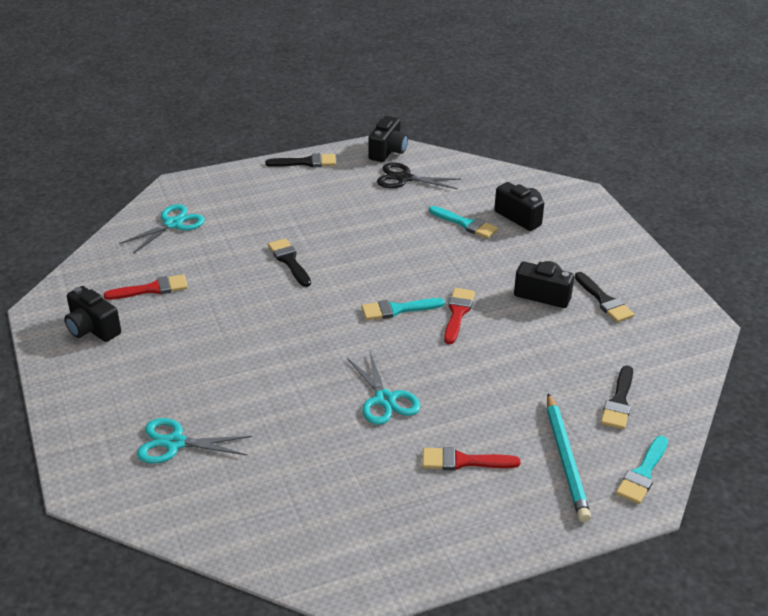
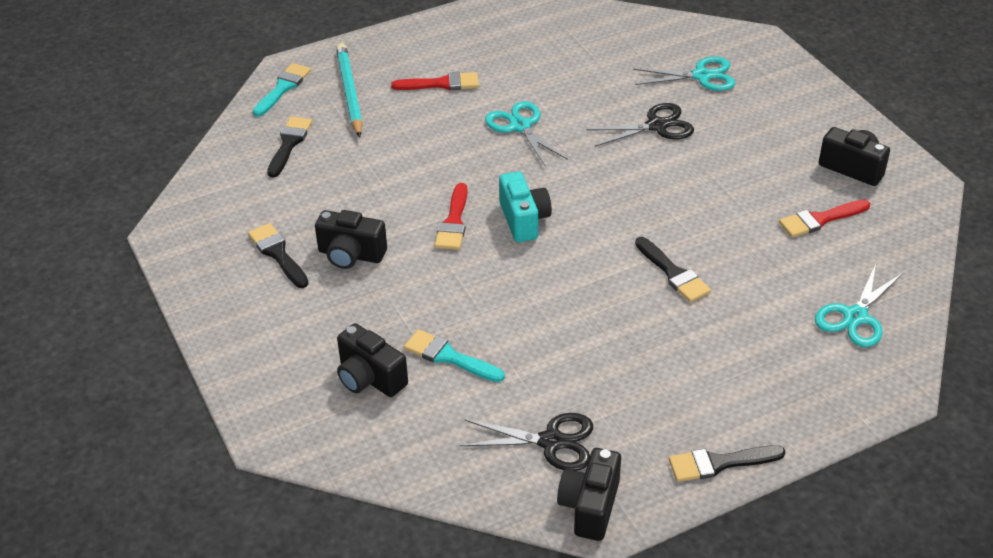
camera: 175 degrees right, 5 degrees up
(248, 387) = (657, 126): none -> black scissors
(397, 309) = (524, 220): turquoise brush -> turquoise camera

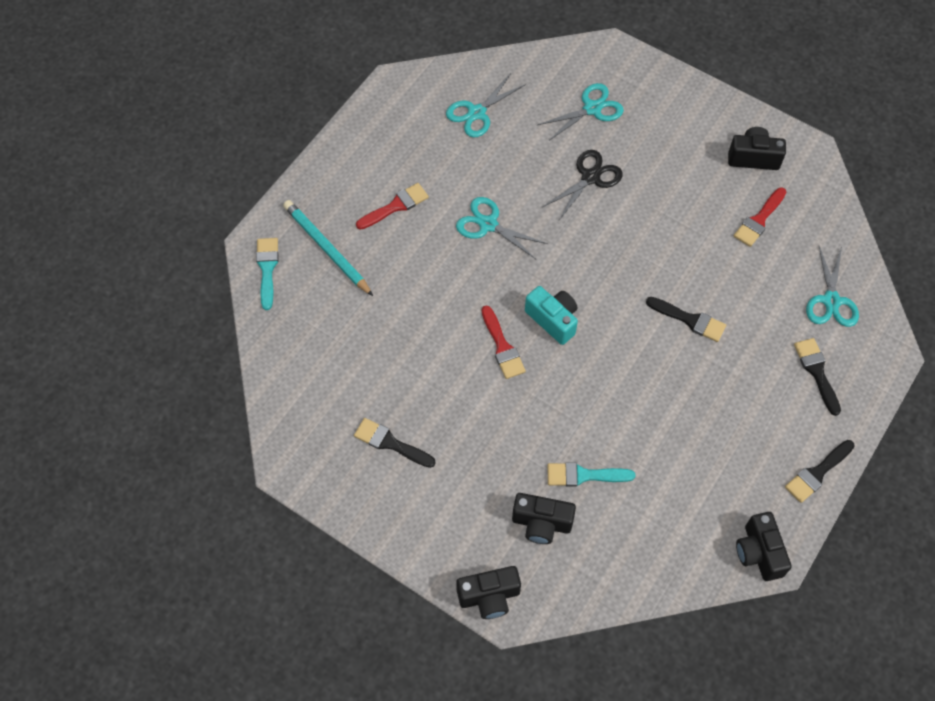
camera: 30 degrees left, 20 degrees up
(289, 144) = (317, 327): black brush -> black brush (817, 372)
(351, 255) = (447, 416): black camera -> black camera (489, 596)
(551, 442) = (701, 512): black scissors -> none
(579, 43) = (476, 113): none -> turquoise scissors

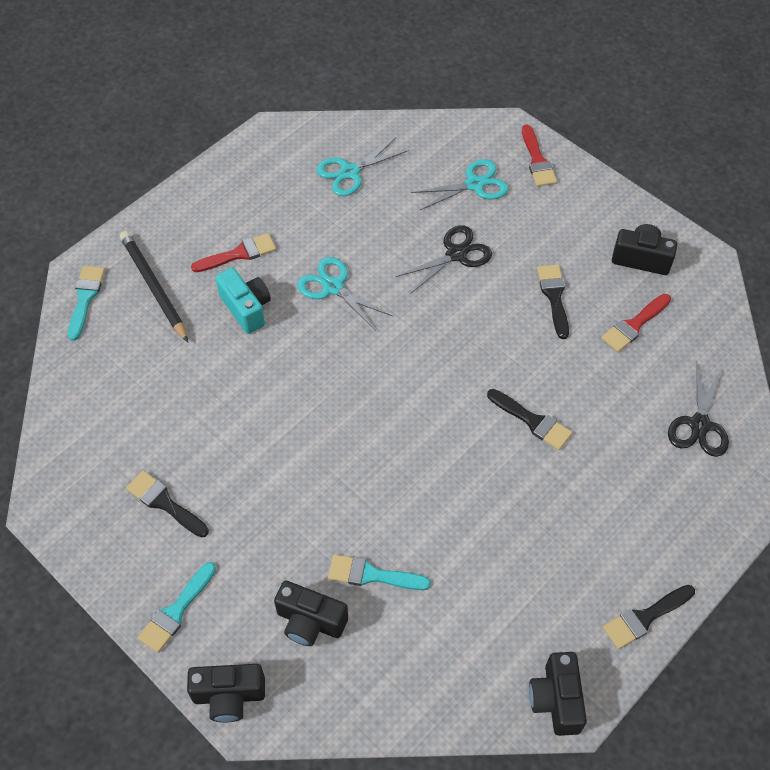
camera: 10 degrees right, 5 degrees down
(327, 249) = (154, 287): turquoise pencil -> black pencil
(425, 534) = (176, 611): none -> turquoise brush
(502, 346) = (315, 418): red brush -> red brush (537, 160)
(553, 320) = (378, 397): turquoise camera -> turquoise camera (246, 308)
(817, 372) = (667, 502): black brush -> black brush (554, 297)
(831, 301) = (699, 425): turquoise scissors -> black scissors

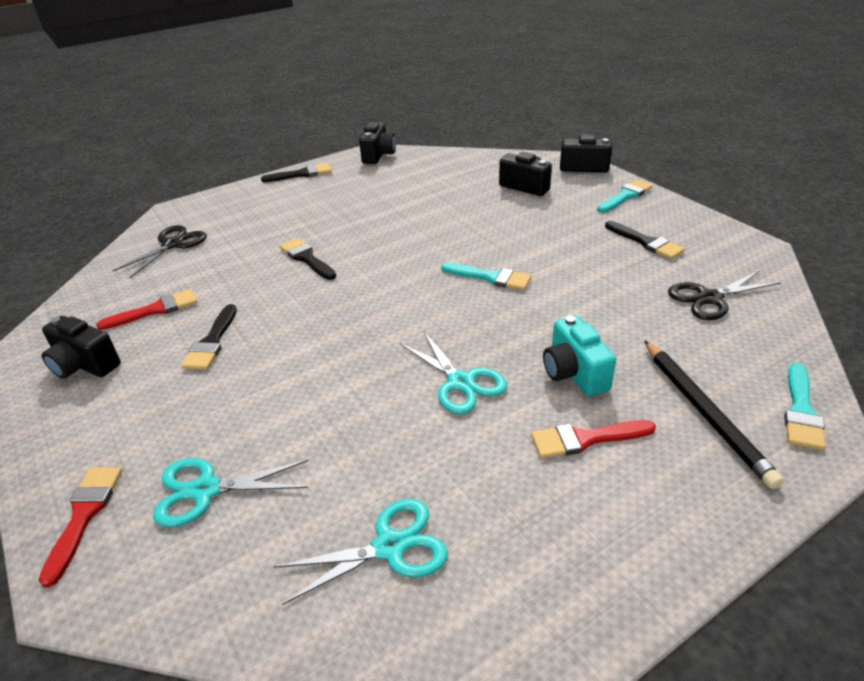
camera: 165 degrees left, 20 degrees down
(372, 575) = (476, 200): turquoise brush -> turquoise brush (490, 277)
(456, 254) = (291, 399): black scissors -> black scissors (709, 298)

